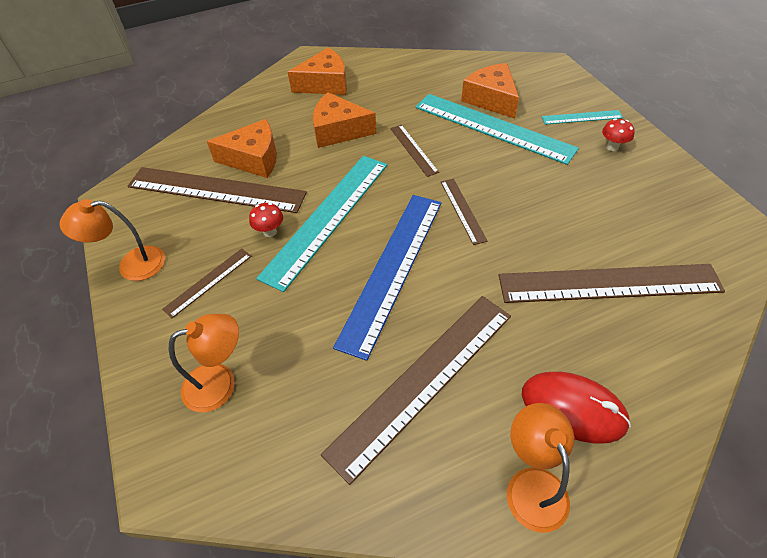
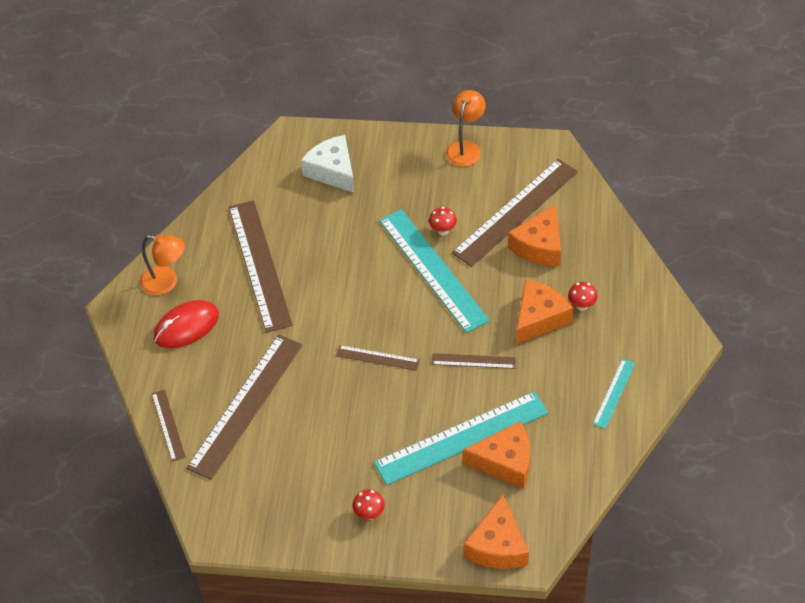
camera: 120 degrees right, 0 degrees up
(208, 282) = (418, 184): brown ruler -> brown ruler (168, 425)
(220, 383) = (333, 171): orange lamp -> white cheese
(308, 113) = (581, 306): none -> red mushroom
(325, 84) = (625, 337): orange cheese -> orange cheese (497, 546)
(392, 269) = (354, 287): blue ruler -> none
(581, 117) = (425, 520): turquoise ruler -> turquoise ruler (614, 393)

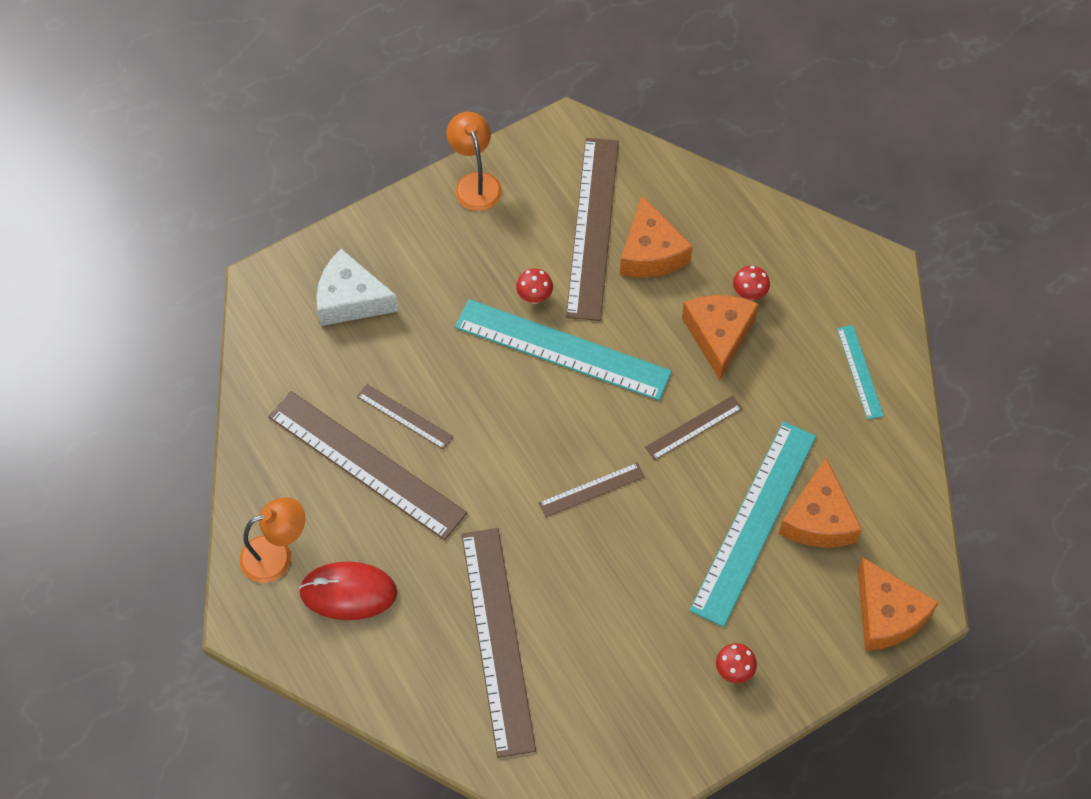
camera: 40 degrees left, 10 degrees up
(168, 425) = (432, 721): brown ruler -> brown ruler (405, 416)
(186, 326) = (348, 592): red mouse -> red mouse turned 75 degrees clockwise
(505, 462) = (818, 519): orange cheese -> orange cheese turned 135 degrees clockwise

